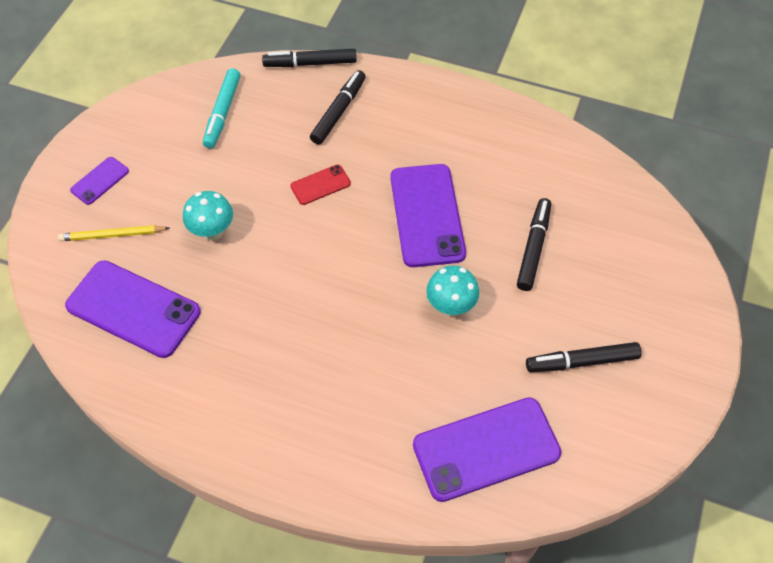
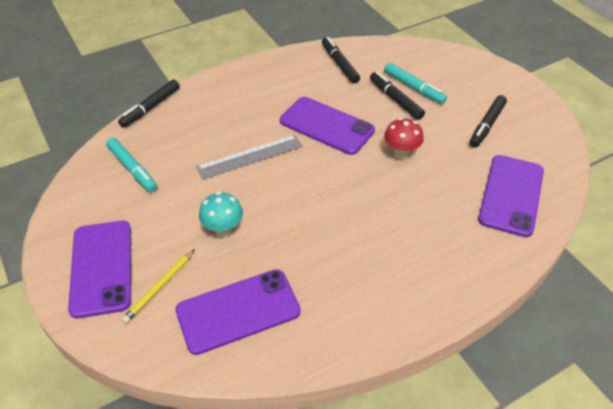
camera: 50 degrees left, 10 degrees down
(100, 181) = (101, 267): purple phone -> purple phone, size x2.06
(320, 185) = (250, 157): red phone -> grey ruler
(338, 112) = (205, 117): black marker -> black marker (339, 64)
(450, 306) = (401, 153): turquoise mushroom -> red mushroom
(573, 252) = (413, 87): none -> turquoise marker

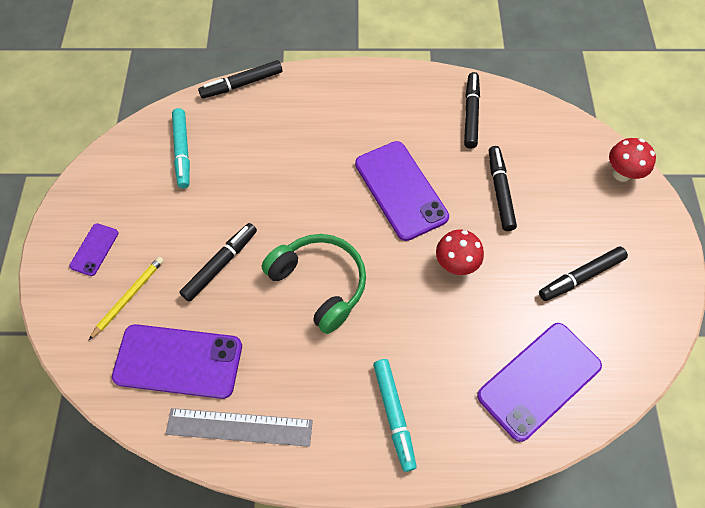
camera: 30 degrees right, 15 degrees up
(101, 267) = (94, 249): purple phone -> purple phone, size x0.48
(159, 287) = (129, 297): yellow pencil -> yellow pencil turned 150 degrees clockwise
(223, 229) = (220, 264): turquoise mushroom -> black marker
(250, 157) = (298, 191): grey ruler -> grey ruler (239, 427)
(313, 207) = (320, 284): none -> green headphones
(413, 87) = (532, 184): turquoise marker -> turquoise marker (394, 415)
(463, 60) = (621, 174): none -> red mushroom

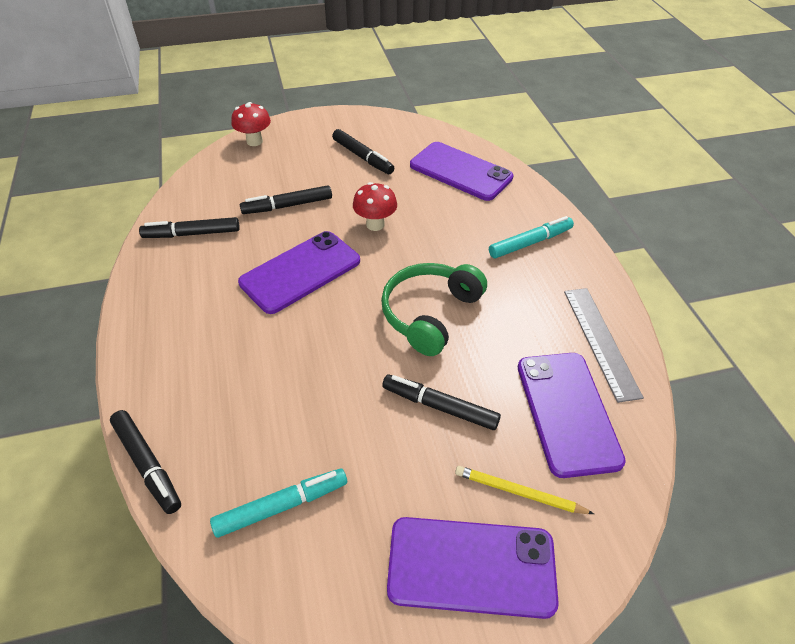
camera: 105 degrees left, 15 degrees down
(94, 249) = (471, 567): purple phone -> purple phone, size x2.06

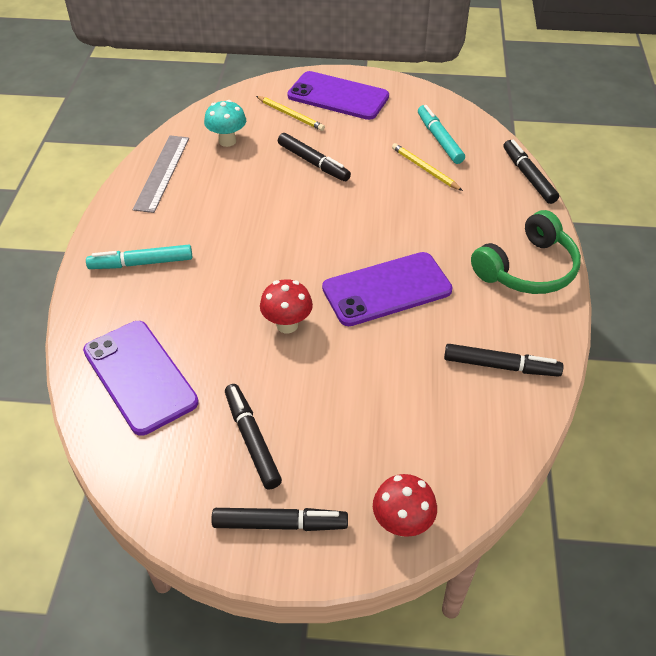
camera: 160 degrees left, 0 degrees up
(281, 506) = (439, 139): turquoise marker -> turquoise marker turned 75 degrees clockwise
(287, 206) = (380, 379): black marker -> black marker (280, 524)
(292, 437) = (425, 169): none -> yellow pencil
(430, 314) = (283, 223): green headphones -> green headphones (527, 269)
(567, 412) = (227, 141): purple phone -> turquoise mushroom

